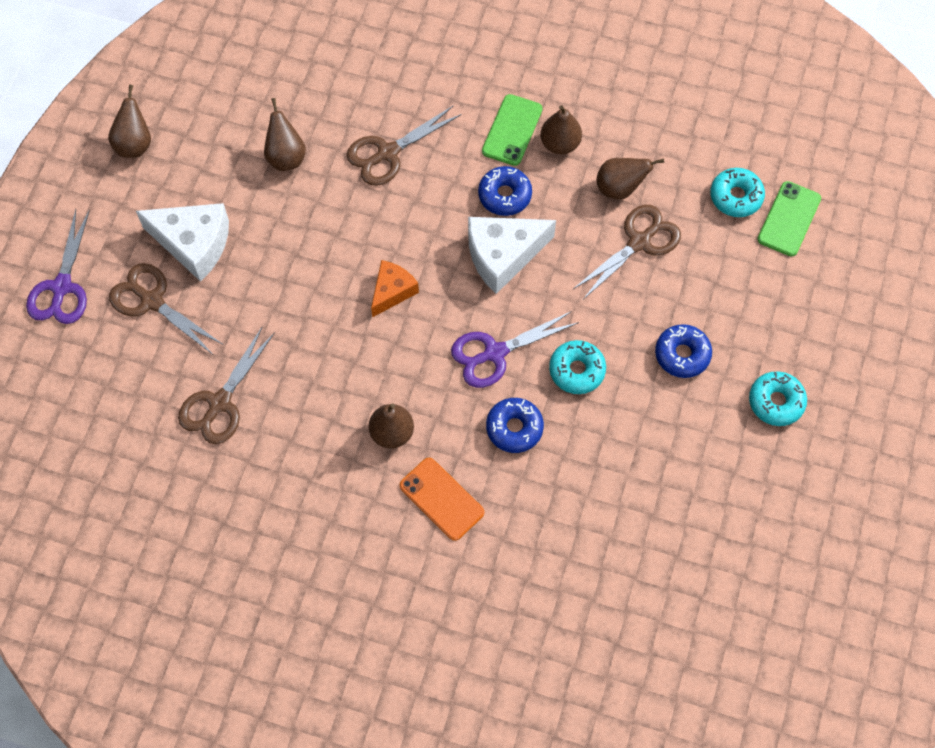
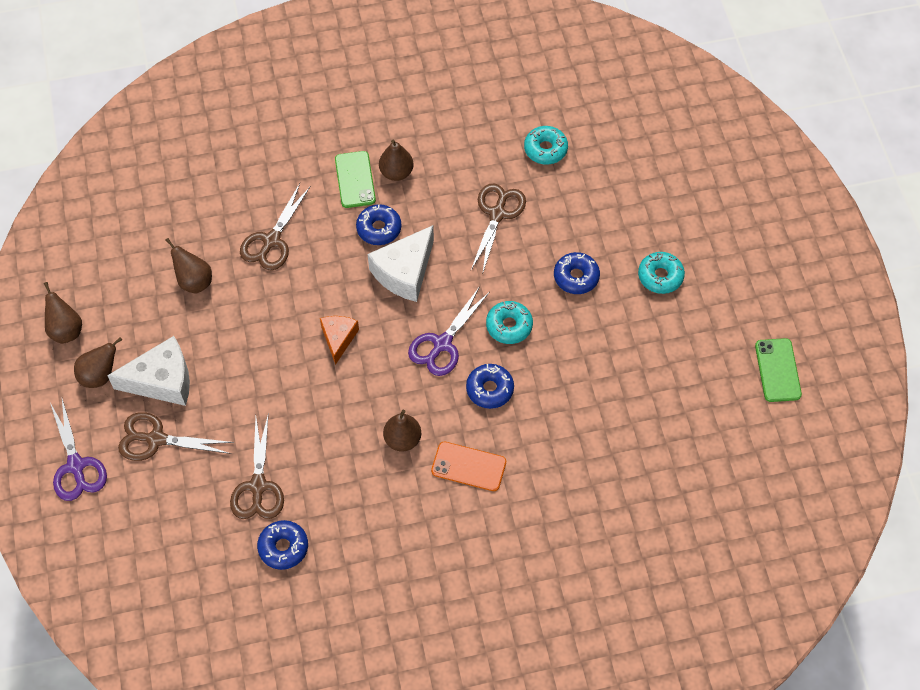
camera: 30 degrees left, 5 degrees down
(206, 480) = (283, 547): none -> blue donut
(620, 188) = (459, 183): brown pear -> brown pear (100, 375)
(789, 219) = (591, 147): green phone -> green phone (777, 370)

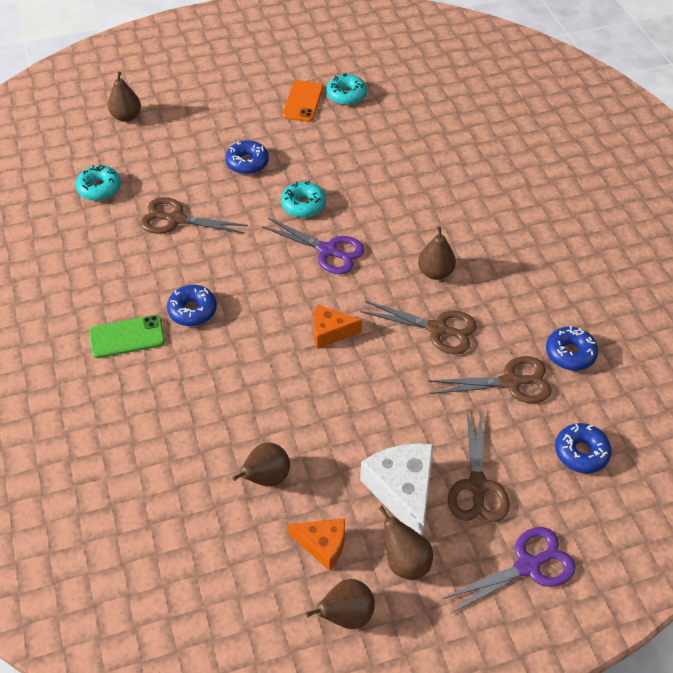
camera: 95 degrees left, 10 degrees down
(126, 318) = (323, 545): none -> orange cheese
(271, 241) = (208, 406): brown scissors -> brown scissors (437, 329)
(396, 172) = (120, 301): brown pear -> brown pear (126, 117)
(404, 272) = (246, 285): white cheese -> none
(468, 466) = (453, 224): orange phone -> orange phone (303, 101)
(490, 389) = (372, 214): blue donut -> blue donut (581, 452)
(660, 276) = (244, 112): turquoise donut -> turquoise donut (346, 95)
(777, 370) = (330, 49): green phone -> none

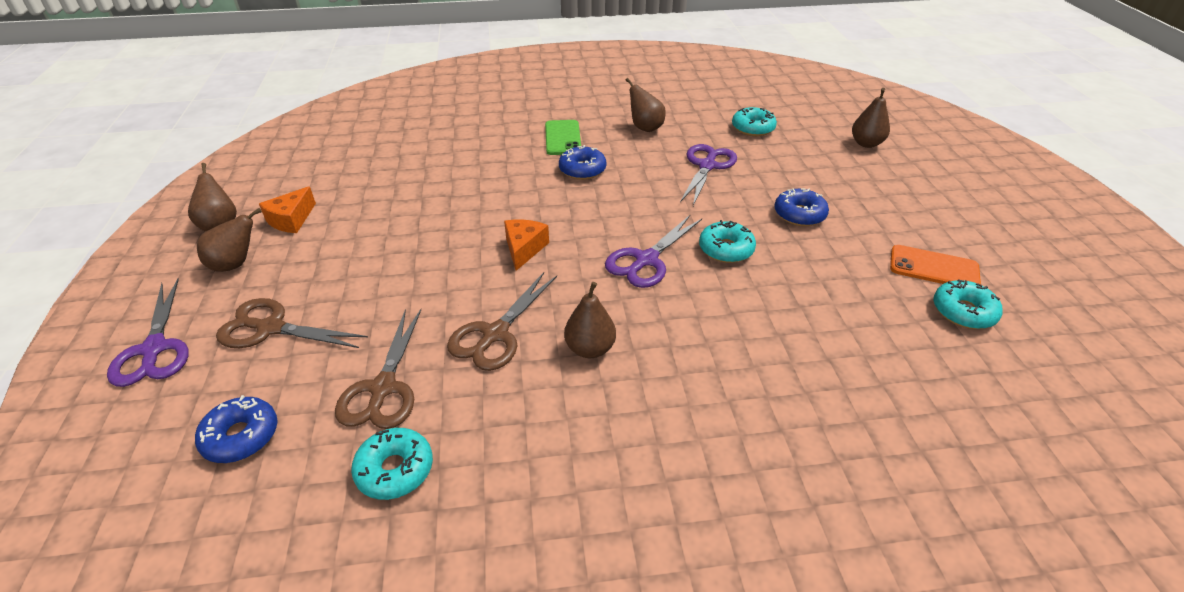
camera: 100 degrees right, 10 degrees down
(176, 219) = (707, 166): brown scissors -> purple scissors
(266, 478) = (377, 196): brown pear -> brown pear (645, 128)
(402, 491) = (305, 273): white cheese -> none
(570, 353) = (395, 470): blue donut -> turquoise donut

